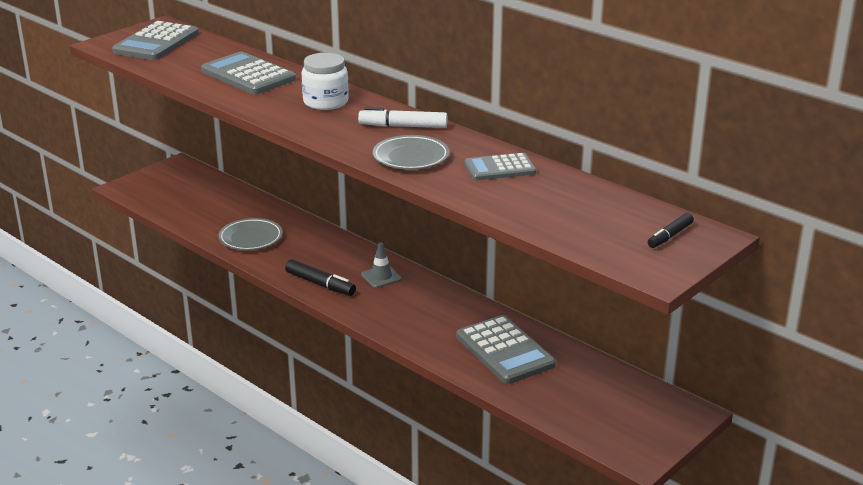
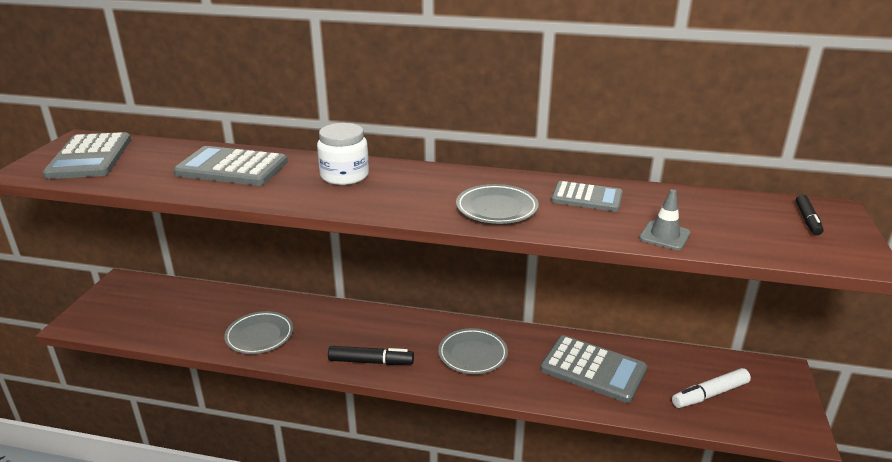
camera: 30 degrees left, 0 degrees up
(381, 277) = (419, 334): grey traffic cone -> grey traffic cone (664, 236)
(403, 126) = (448, 181): white marker -> white marker (710, 394)
(410, 306) = (472, 354): none -> grey plate
(500, 168) = (587, 197): grey calculator -> grey calculator turned 120 degrees counterclockwise

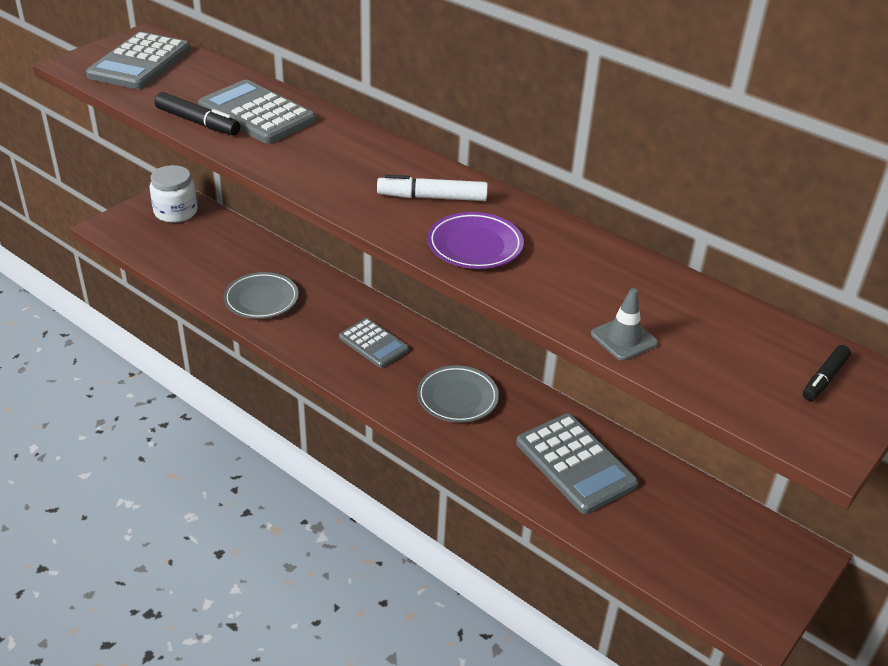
camera: 25 degrees right, 10 degrees up
(344, 176) = (357, 156): white jar -> white jar (176, 212)
(370, 361) = (348, 366): black marker -> black marker (198, 122)
(496, 208) = (475, 246): grey plate -> purple plate
(587, 197) = (588, 264): grey calculator -> grey calculator (373, 343)
(710, 394) = (686, 543): white marker -> white marker (432, 198)

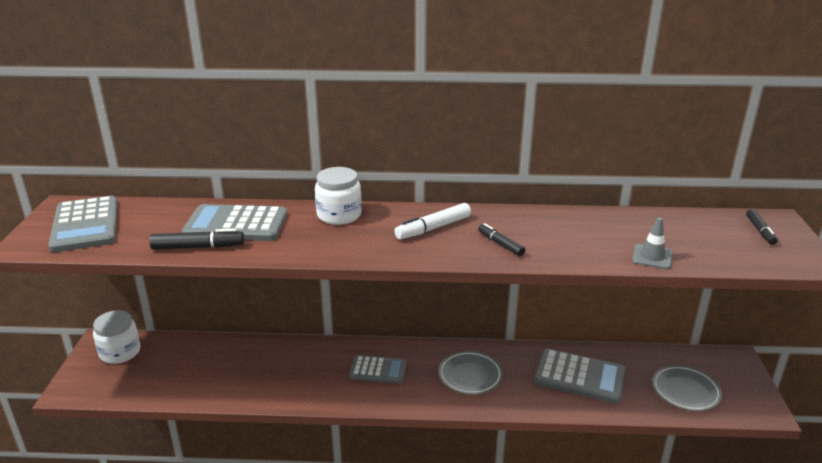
camera: 35 degrees left, 10 degrees down
(261, 299) = (264, 381): grey plate -> grey plate (685, 391)
(361, 144) = (339, 215): none -> white jar
(475, 246) = (500, 244): purple plate -> black marker

